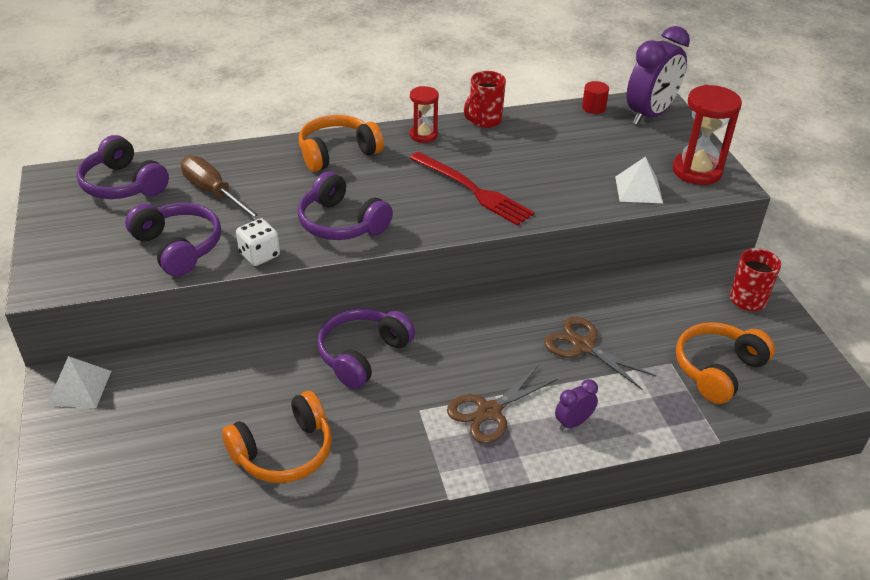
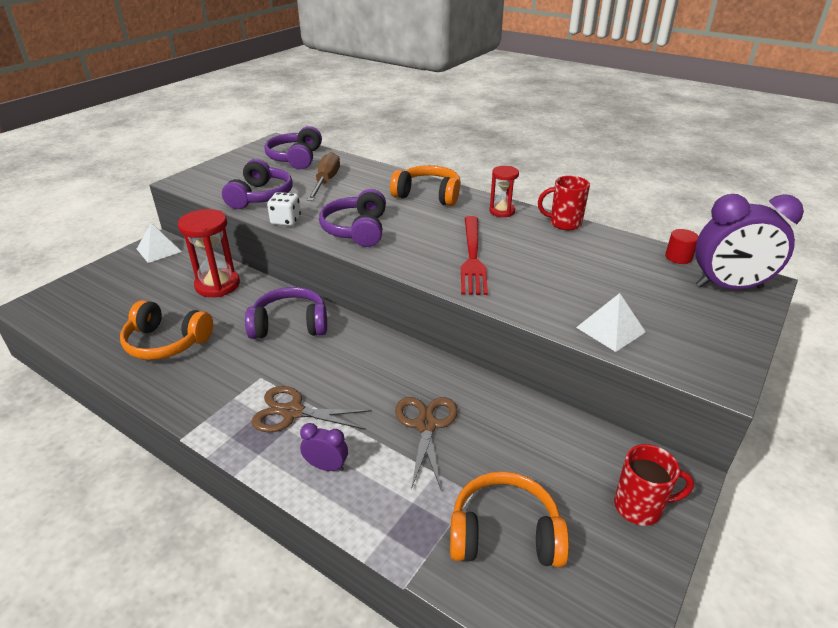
camera: 50 degrees right, 5 degrees down
(697, 171) = (699, 350): red hourglass -> red hourglass (217, 285)

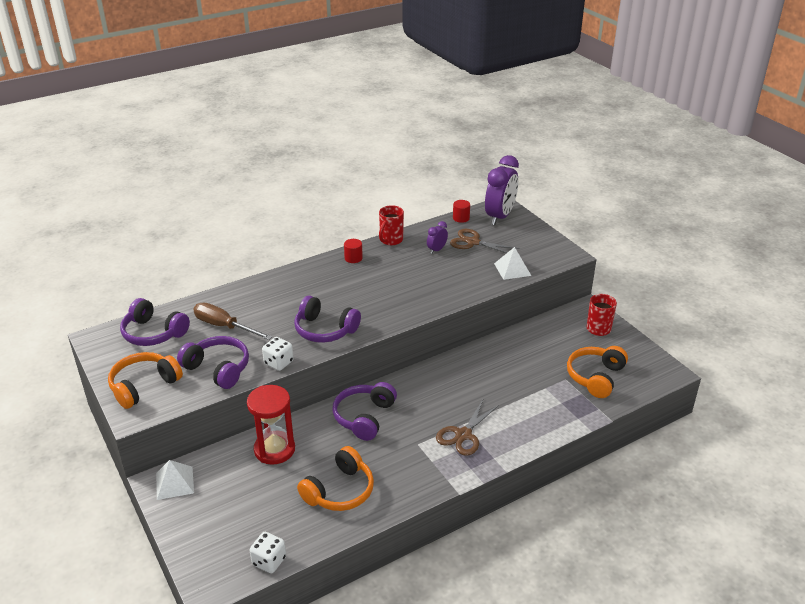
camera: 65 degrees left, 0 degrees up
(61, 328) = (269, 561): none -> white dice
(326, 466) = (519, 430): purple clock -> purple clock (436, 250)
(426, 425) = (507, 380): brown scissors -> brown scissors (473, 242)
(428, 195) = (299, 282): orange headphones -> orange headphones (144, 386)
(472, 257) = (404, 290): red fork -> none
(502, 211) = (353, 258): red hourglass -> red cylinder

